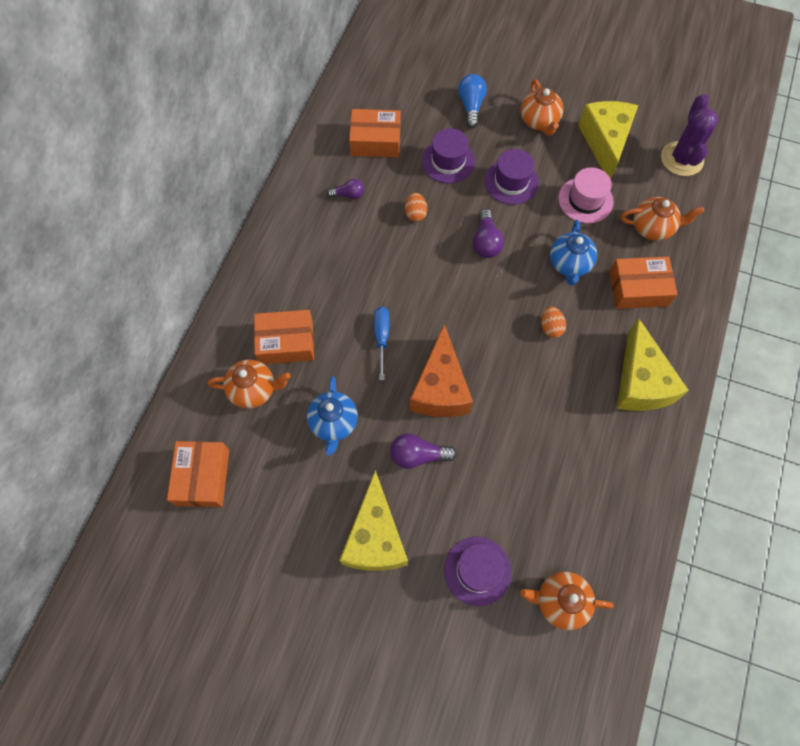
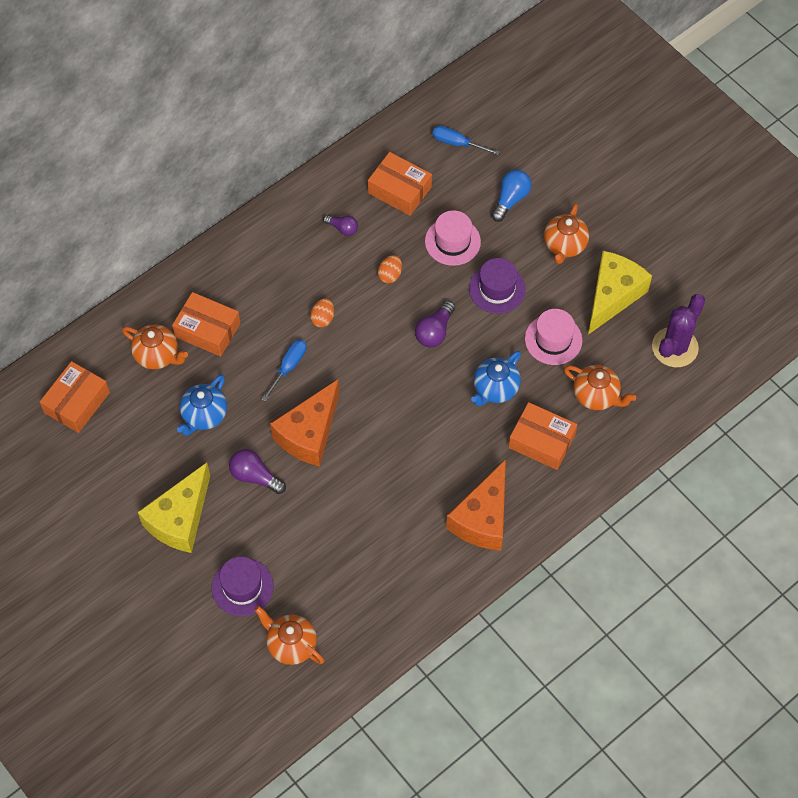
camera: 30 degrees right, 5 degrees down
(396, 83) = (457, 143): none -> blue screwdriver
(448, 161) = (452, 241): purple hat -> pink hat
(550, 327) = (438, 433): orange egg -> orange egg (323, 318)
(640, 382) = (482, 518): yellow cheese -> orange cheese

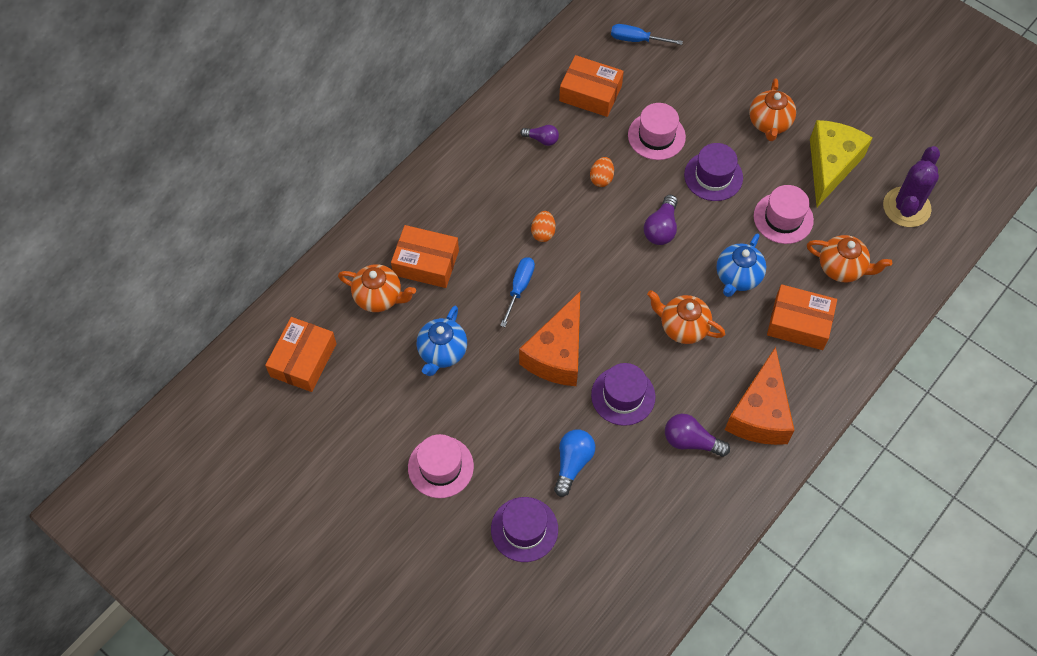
camera: 10 degrees left, 0 degrees up
(180, 519) = (440, 467): yellow cheese -> pink hat
(255, 476) = (510, 408): purple light bulb -> purple light bulb (691, 441)
(291, 644) = (591, 583): orange teapot -> orange teapot (683, 327)
(360, 482) = (623, 396): none -> purple hat
(510, 199) = (704, 86): blue light bulb -> blue light bulb (572, 463)

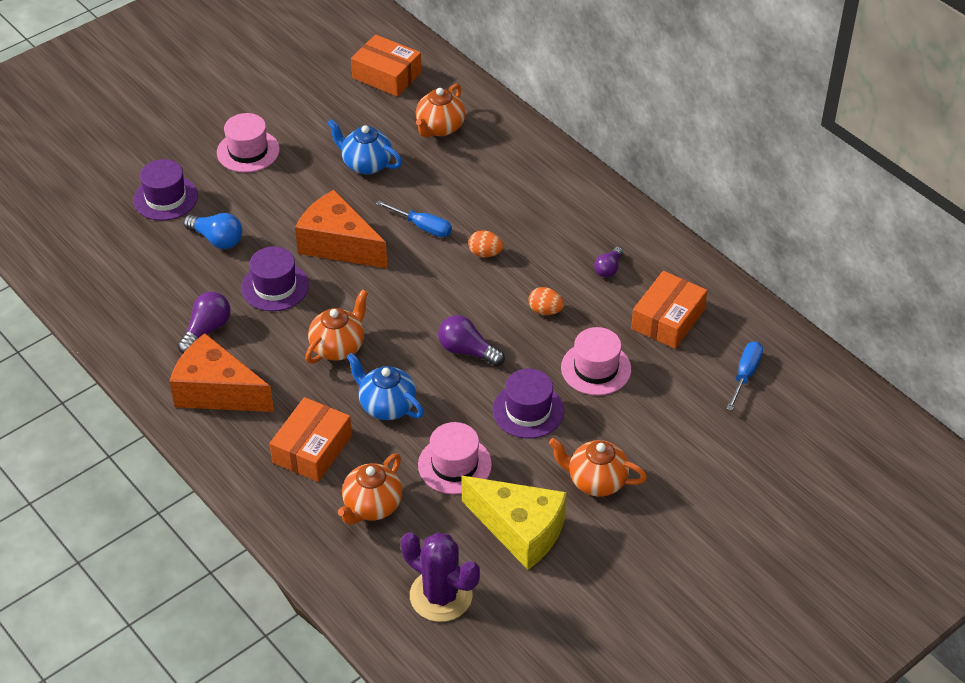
camera: 100 degrees right, 15 degrees down
(426, 263) = (470, 163): orange box -> none

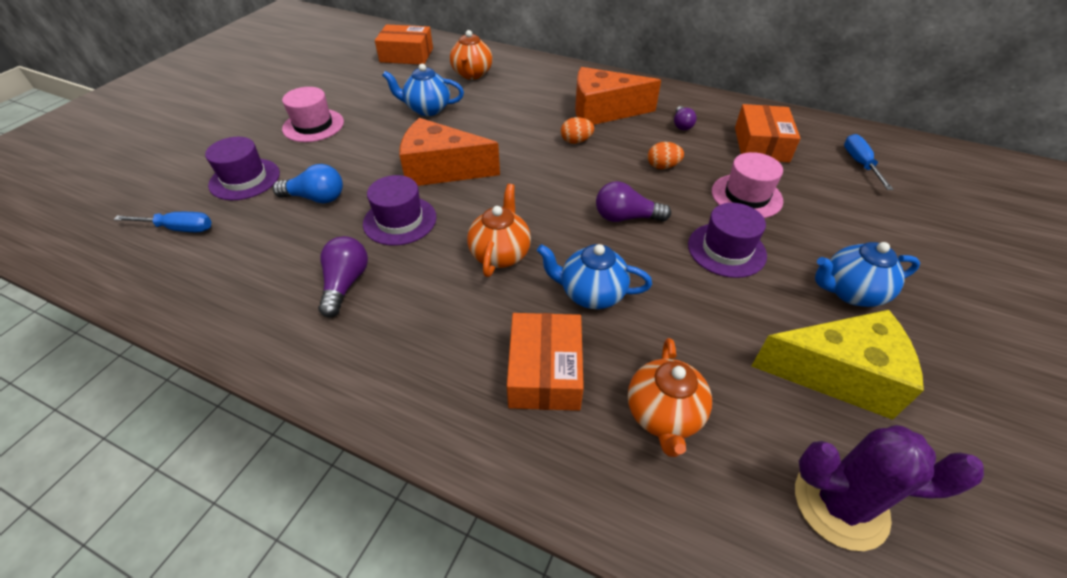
camera: 25 degrees left, 0 degrees up
(217, 391) = (391, 346): orange cheese -> orange cheese (603, 111)
(423, 227) = (508, 137): blue screwdriver -> blue screwdriver (179, 229)
(454, 465) = (708, 328): pink hat -> none
(596, 481) = (850, 292): orange teapot -> blue teapot

